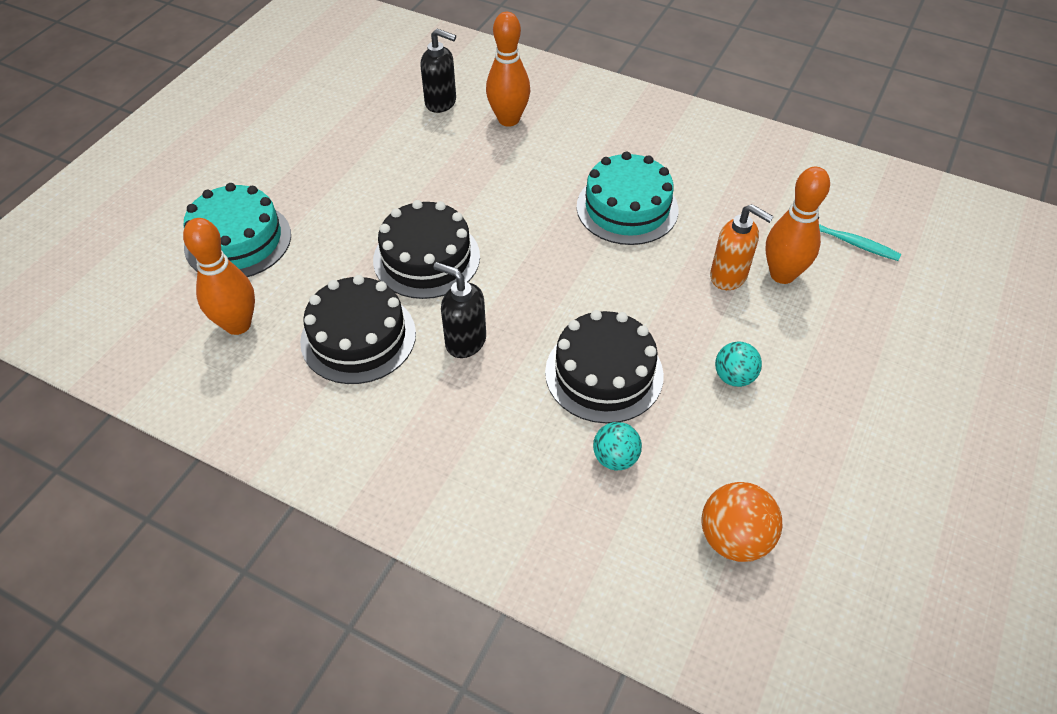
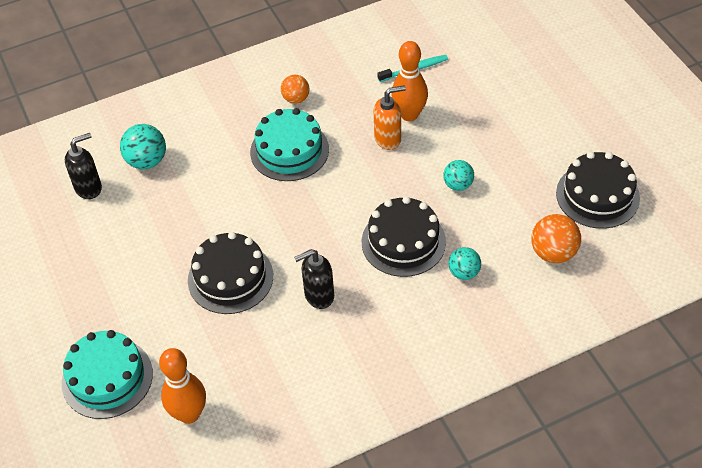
camera: 50 degrees left, 0 degrees up
(358, 337) = (263, 350): black cake -> black cake (597, 195)
(508, 119) = (147, 161): orange bowling pin -> turquoise ball
(697, 174) = (296, 99): none -> orange ball

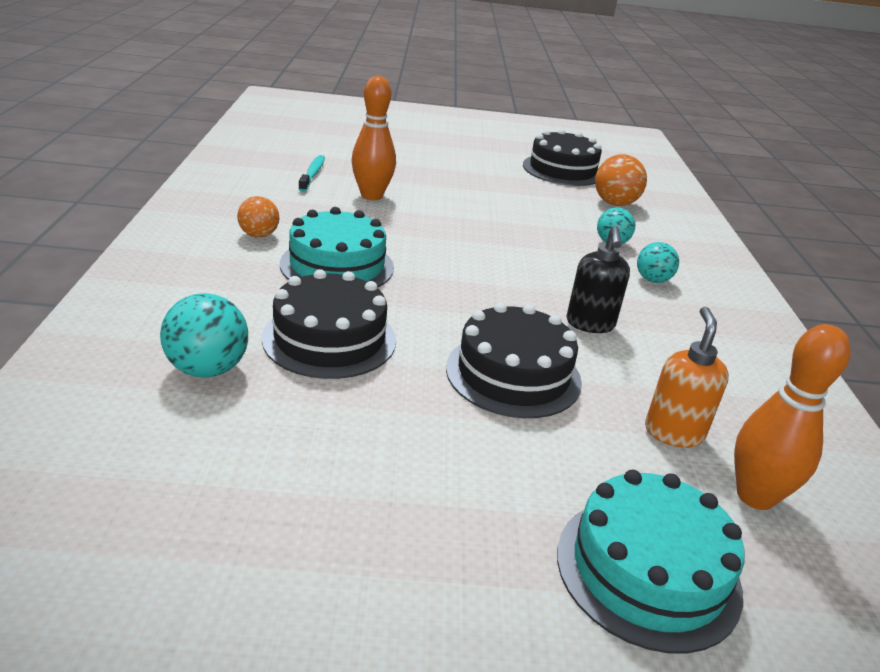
camera: 70 degrees left, 20 degrees down
(89, 188) = (184, 447): black soap dispenser -> none
(388, 139) = (392, 214): orange soap dispenser -> orange soap dispenser (673, 432)
(403, 242) = (546, 255): black cake -> black cake (329, 339)
(458, 185) = (494, 208): turquoise ball -> turquoise ball (652, 280)

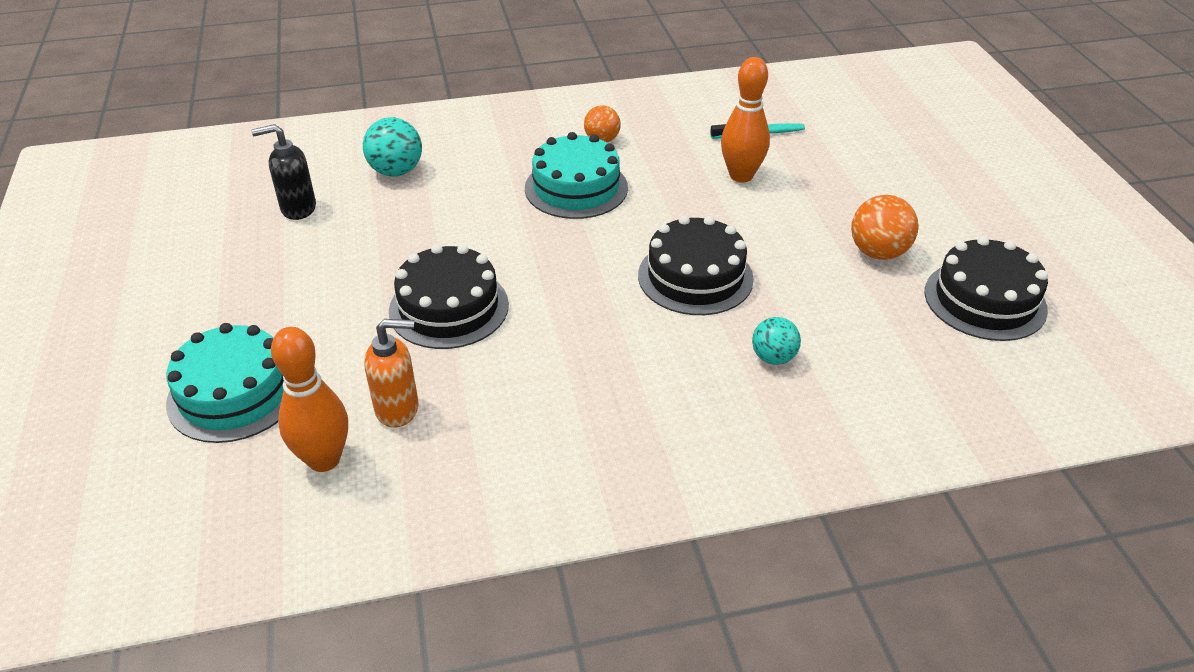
camera: 80 degrees right, 10 degrees up
(329, 339) = (457, 209): black cake -> black cake (695, 277)
(590, 324) = (560, 349): black soap dispenser -> black soap dispenser (298, 208)
(615, 203) = (909, 356): orange ball -> orange ball (878, 252)
(652, 280) = (695, 395): turquoise ball -> none

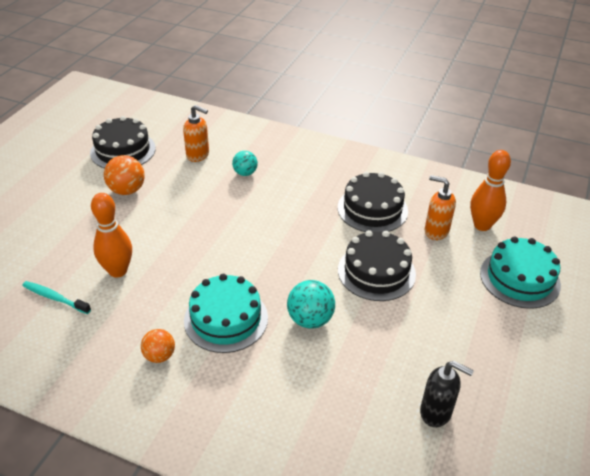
camera: 145 degrees left, 0 degrees up
(396, 171) = (338, 413): turquoise ball -> turquoise ball (310, 319)
(695, 277) = (230, 223): black cake -> black cake (372, 209)
(880, 350) = (198, 155): none -> orange soap dispenser

